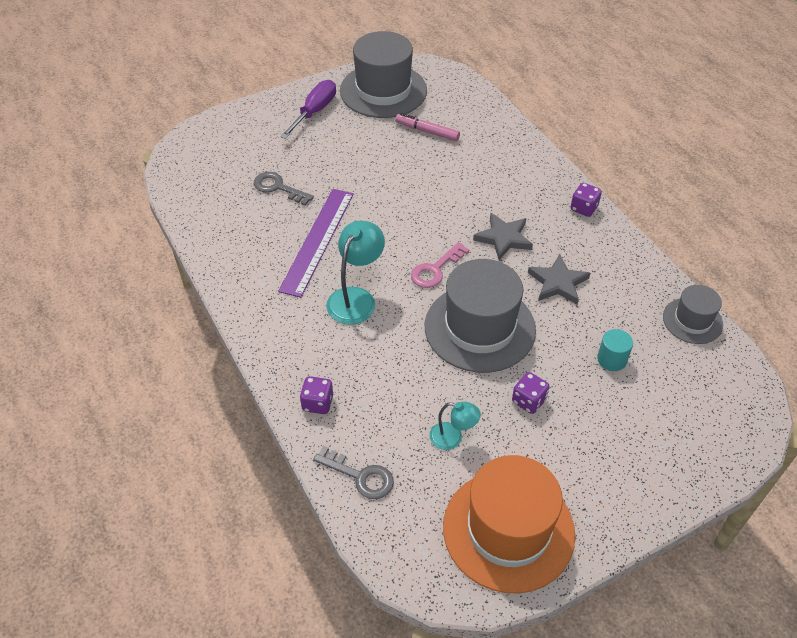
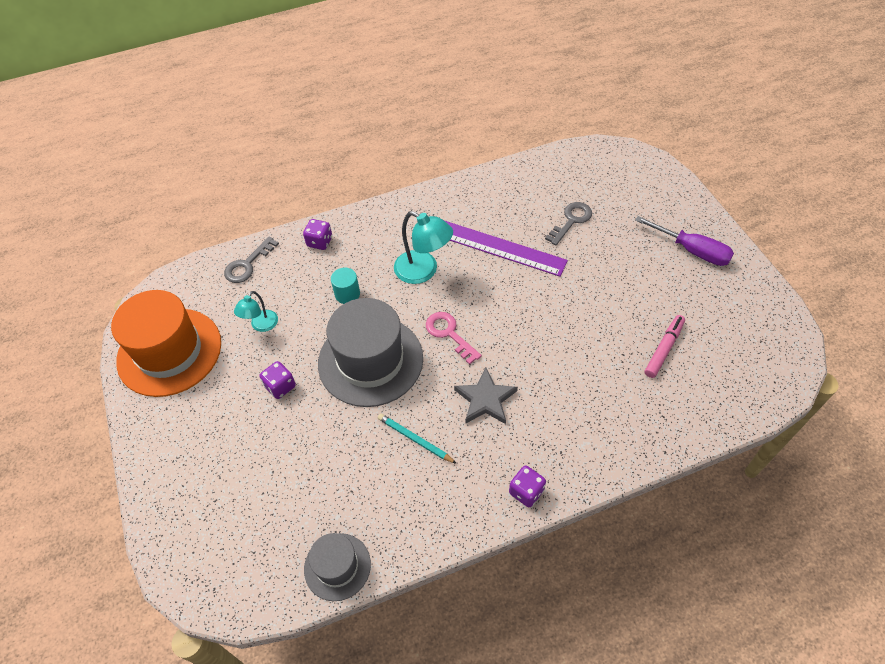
camera: 100 degrees right, 5 degrees up
(383, 90) = (738, 313): grey hat -> none
(558, 283) = (415, 439): grey star -> turquoise pencil
(611, 359) = (307, 468): turquoise cylinder -> turquoise cylinder (347, 294)

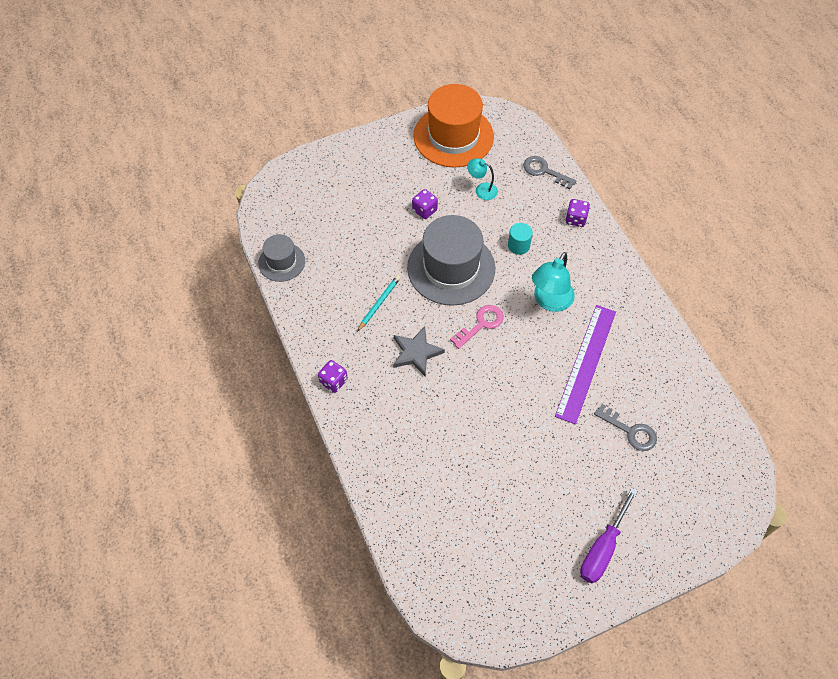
camera: 85 degrees right, 5 degrees up
(664, 349) = (474, 503): pink marker -> none

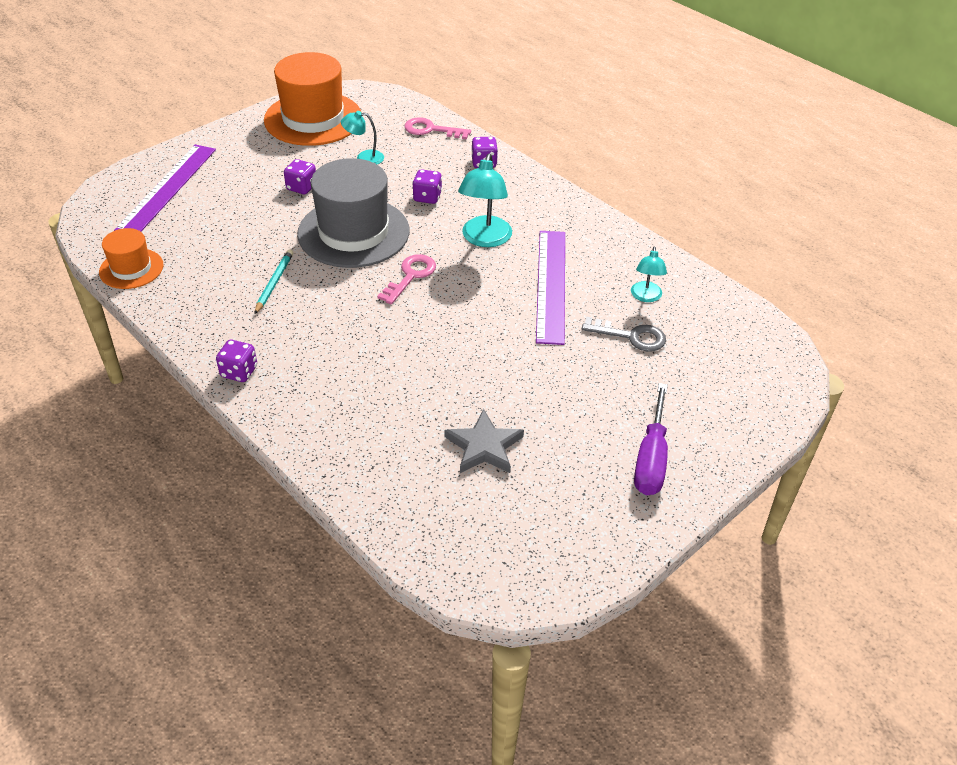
camera: 20 degrees left, 15 degrees down
(281, 262) = (131, 269): grey hat -> orange hat
(324, 186) = (167, 188): none -> purple ruler
(416, 352) = (339, 320): grey star -> grey star (484, 446)
(518, 245) = (427, 197): turquoise cylinder -> purple dice
(544, 171) = (431, 130): grey key -> pink key
(656, 395) = (645, 297): none -> turquoise lamp

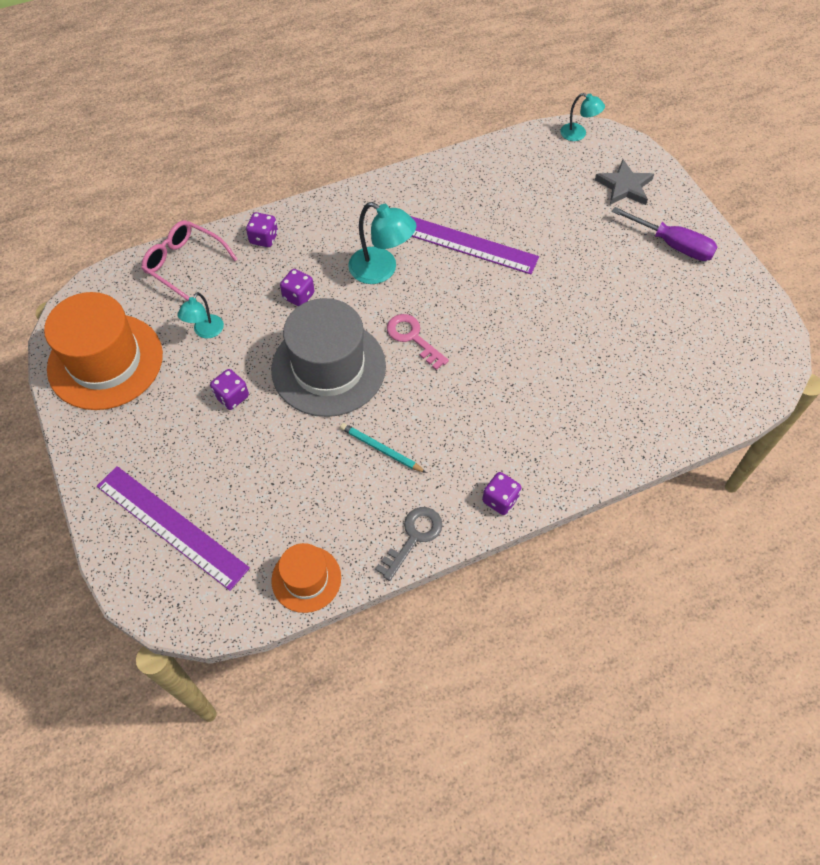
camera: 70 degrees left, 15 degrees up
(431, 130) = (184, 264): pink key -> pink glasses
(484, 446) = (637, 340): grey star -> grey star (624, 186)
(631, 336) = (542, 213): grey key -> grey key (413, 537)
(645, 297) = (499, 188): turquoise lamp -> turquoise lamp (578, 134)

